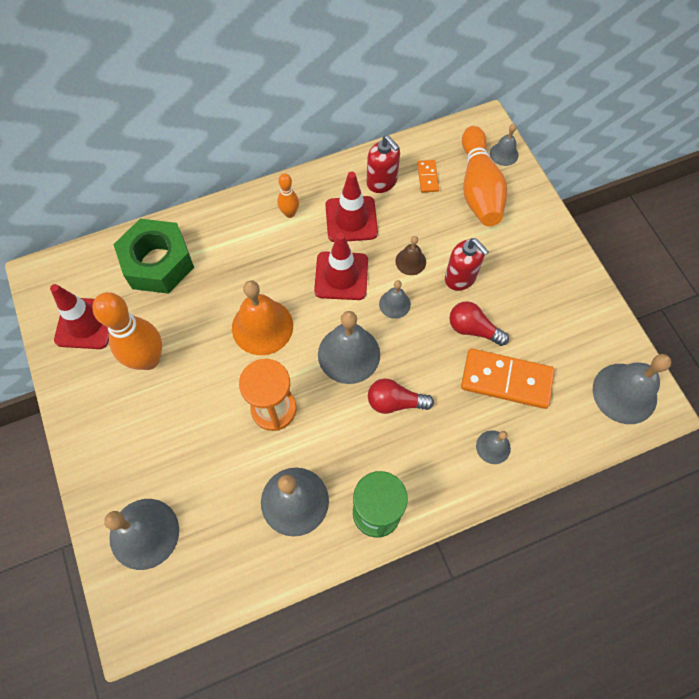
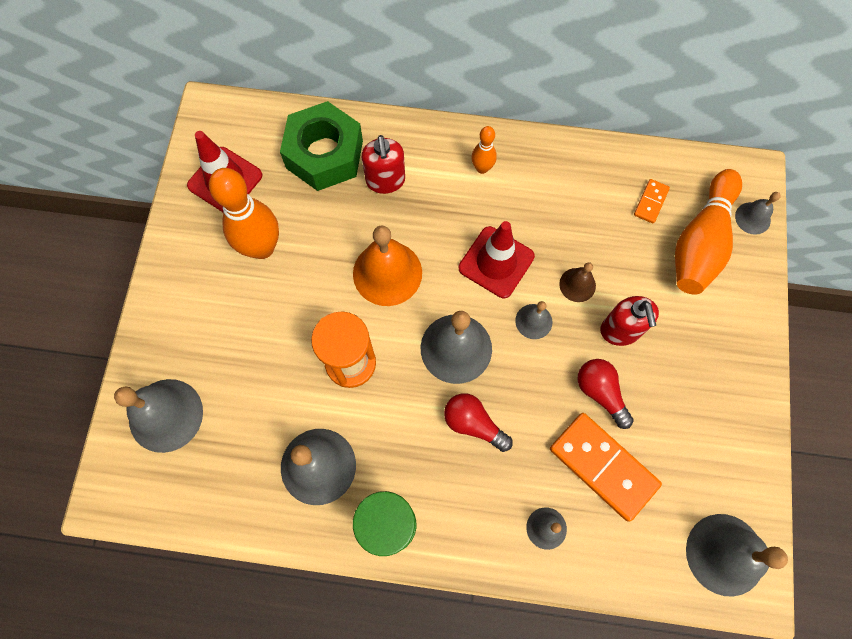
camera: 30 degrees right, 5 degrees up
(351, 219) = (541, 207): red traffic cone -> none
(382, 182) = (598, 182): red soap dispenser -> red soap dispenser (385, 181)

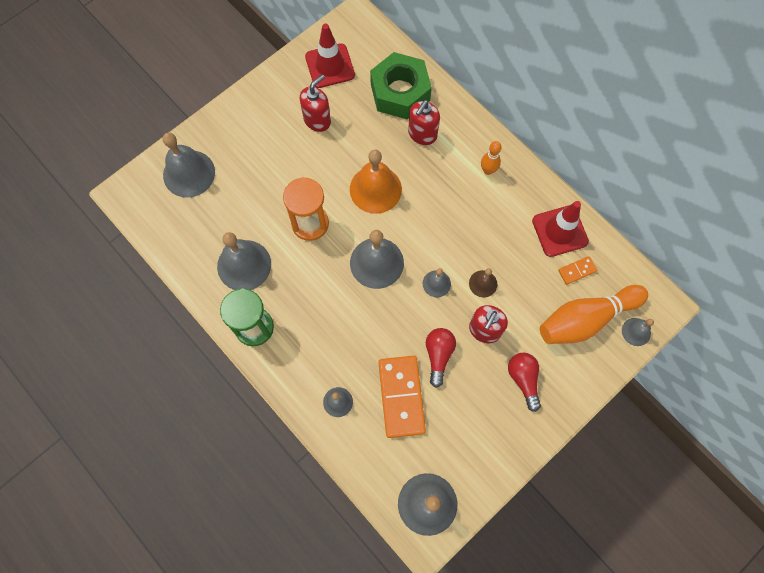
camera: 40 degrees right, 0 degrees up
(262, 247) = (317, 120): orange bowling pin -> red soap dispenser
(473, 424) = (348, 312): red light bulb -> red light bulb (523, 380)
(496, 262) = (445, 232): red traffic cone -> red traffic cone (560, 231)

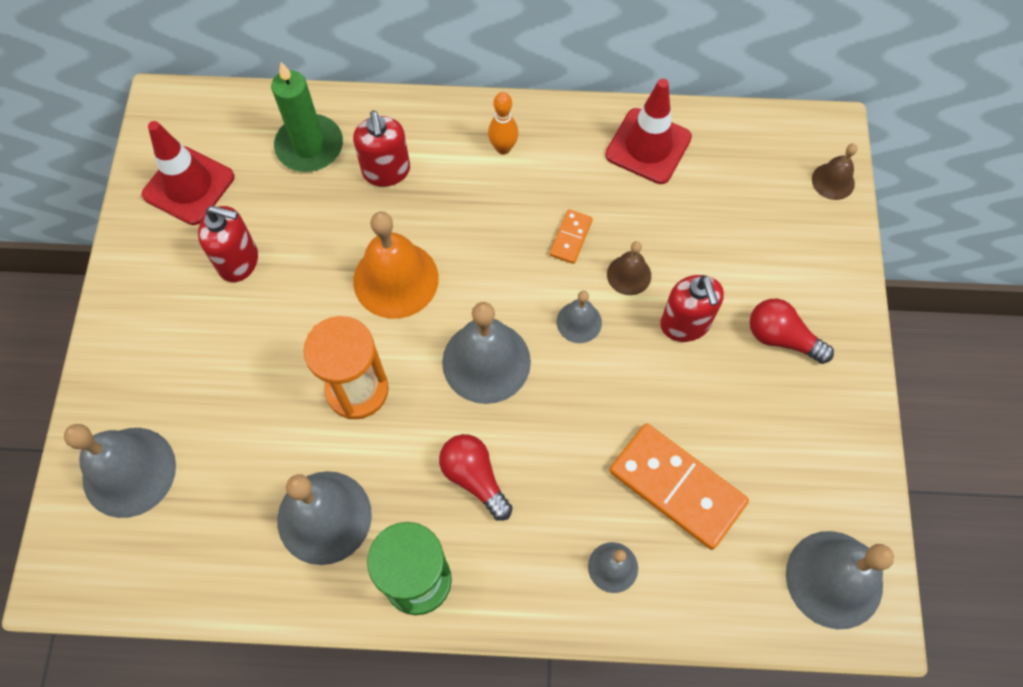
camera: 45 degrees left, 5 degrees down
(317, 120) = (239, 261): red soap dispenser -> red soap dispenser turned 105 degrees clockwise
(400, 92) = (309, 146): green nut -> green candle
(438, 355) = (667, 400): red light bulb -> red light bulb (474, 478)
(577, 271) = (710, 172): orange domino -> orange domino (571, 238)
(586, 319) = (773, 214): orange bowling pin -> none
(636, 331) = (833, 181): grey bell -> brown bell

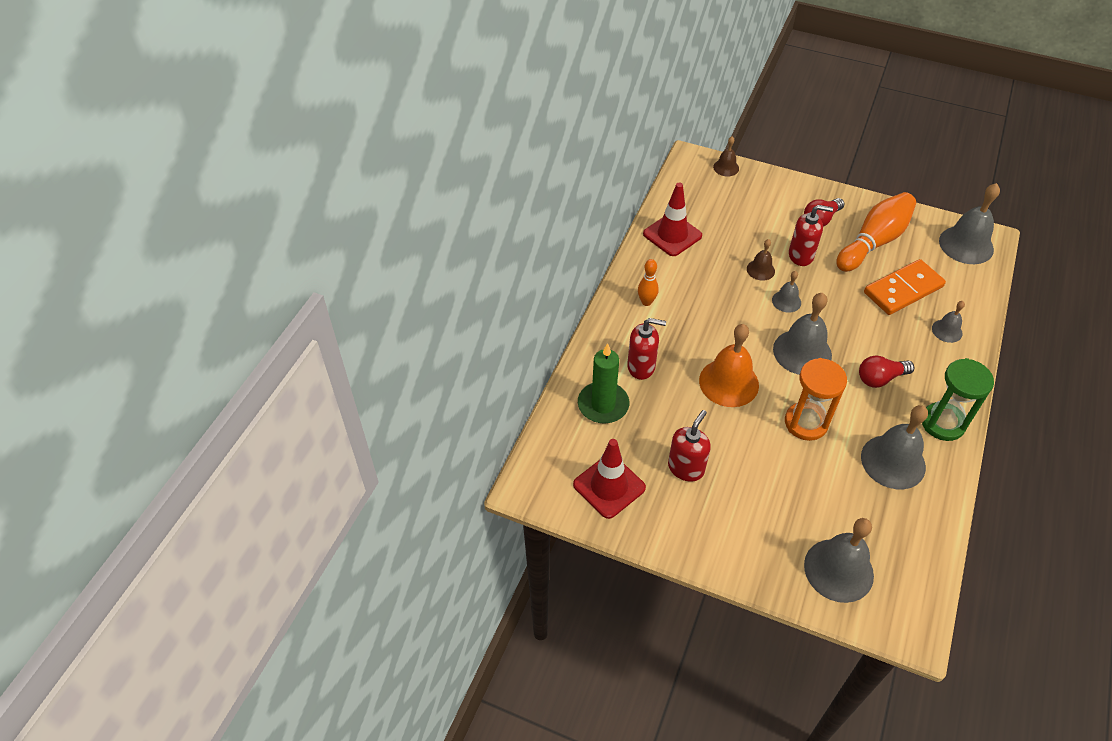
camera: 70 degrees left, 15 degrees down
(571, 238) = (726, 288): orange domino -> none
(767, 426) = (873, 242): none -> orange bowling pin

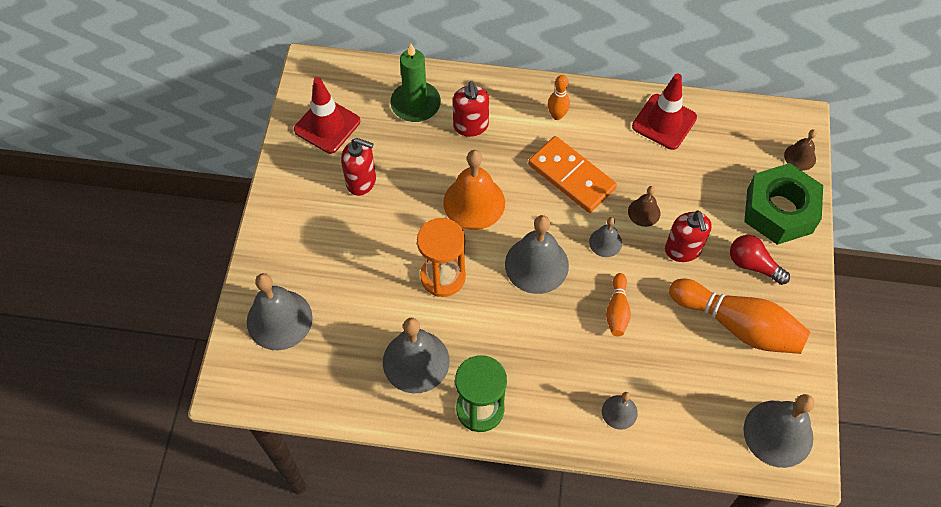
camera: 75 degrees right, 10 degrees up
(774, 192) = (779, 211): none -> green nut
(853, 309) = (617, 310): none -> orange bowling pin
(880, 378) = (524, 343): red light bulb -> none
(903, 289) = (669, 361): orange domino -> orange domino (571, 176)

